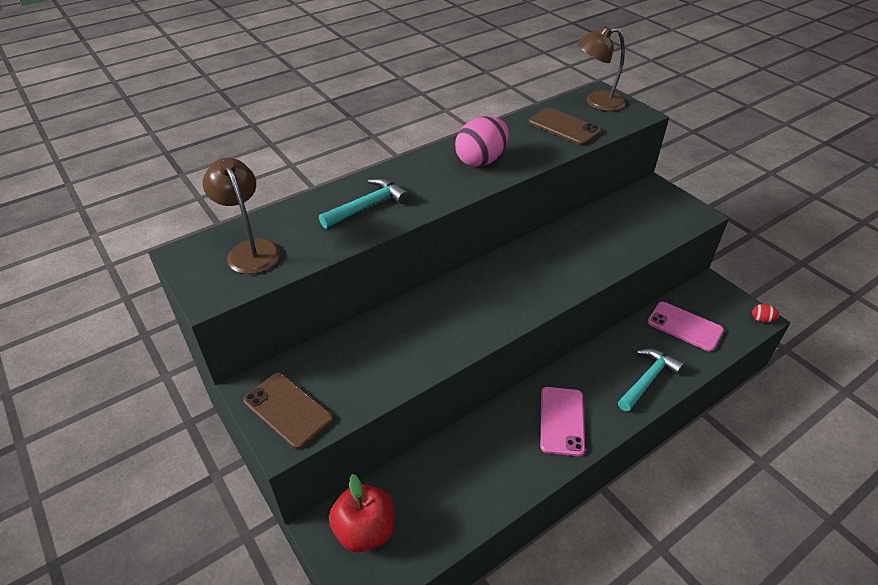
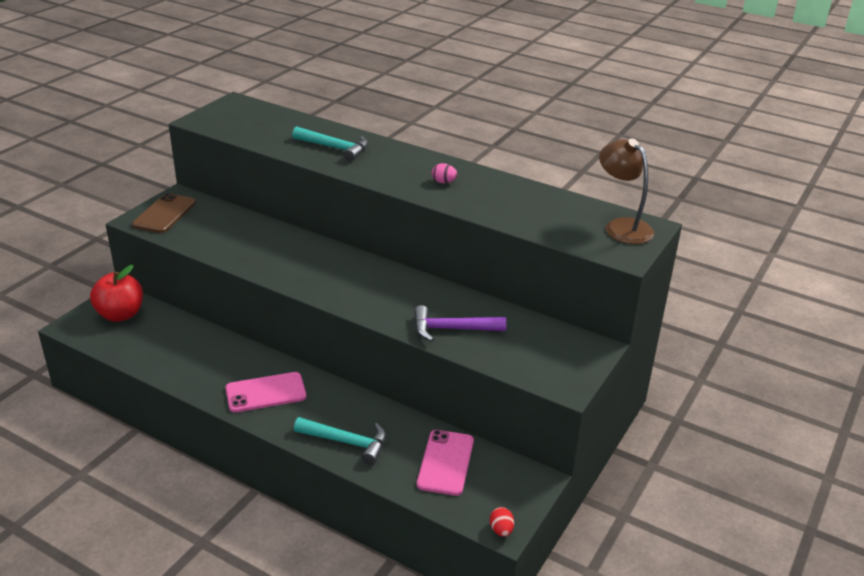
camera: 65 degrees right, 10 degrees down
(250, 250) = (253, 120): brown lamp -> none
(481, 160) = (443, 182): pink egg -> pink egg, size x0.43
(564, 127) = (547, 214): brown phone -> none
(610, 248) = (452, 329): none -> purple hammer

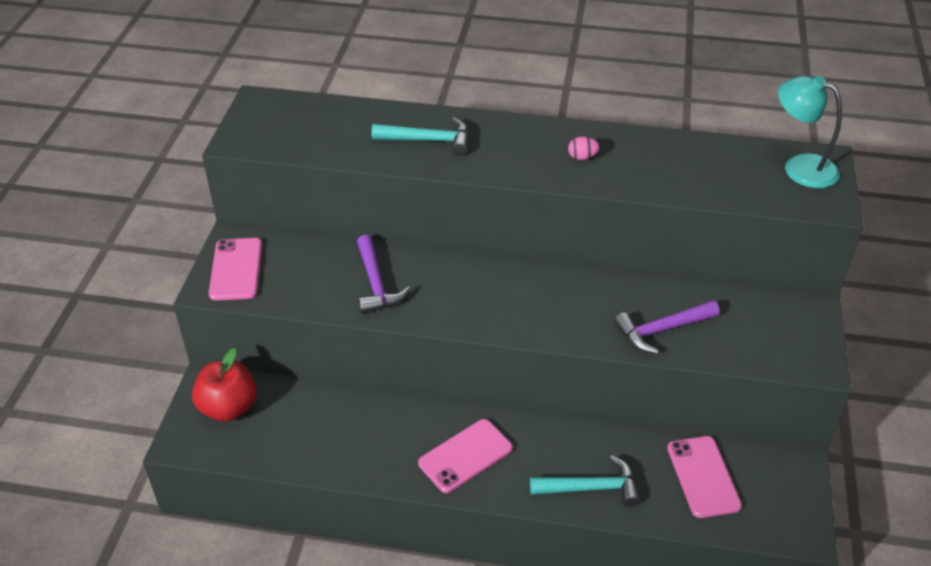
camera: 20 degrees left, 10 degrees up
(164, 214) = (236, 269): brown phone -> pink phone
(255, 245) = (376, 283): none -> purple hammer
(501, 530) = (804, 536): red egg -> none
(622, 226) = (800, 167): brown lamp -> turquoise lamp

